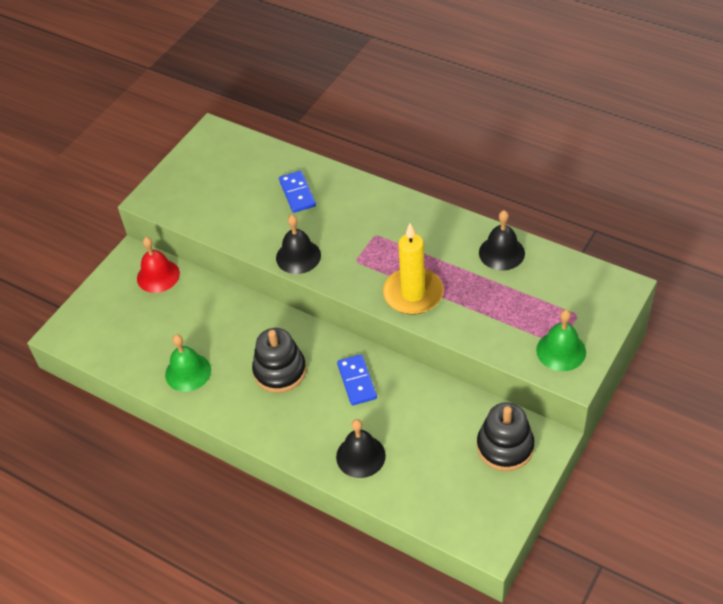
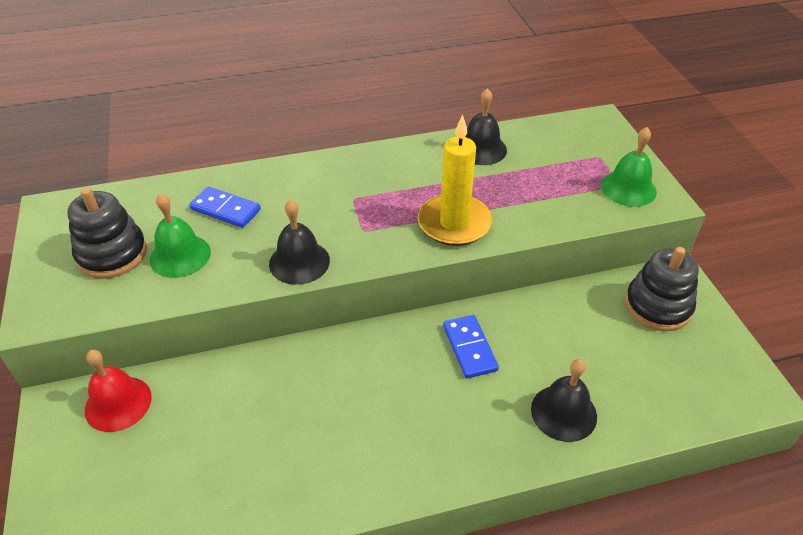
camera: 50 degrees left, 5 degrees down
(188, 372) = (279, 479): green bell -> green bell (180, 255)
(280, 371) = (383, 396): black stacking toy -> black stacking toy (112, 254)
(357, 381) = (470, 348): blue domino -> blue domino turned 45 degrees clockwise

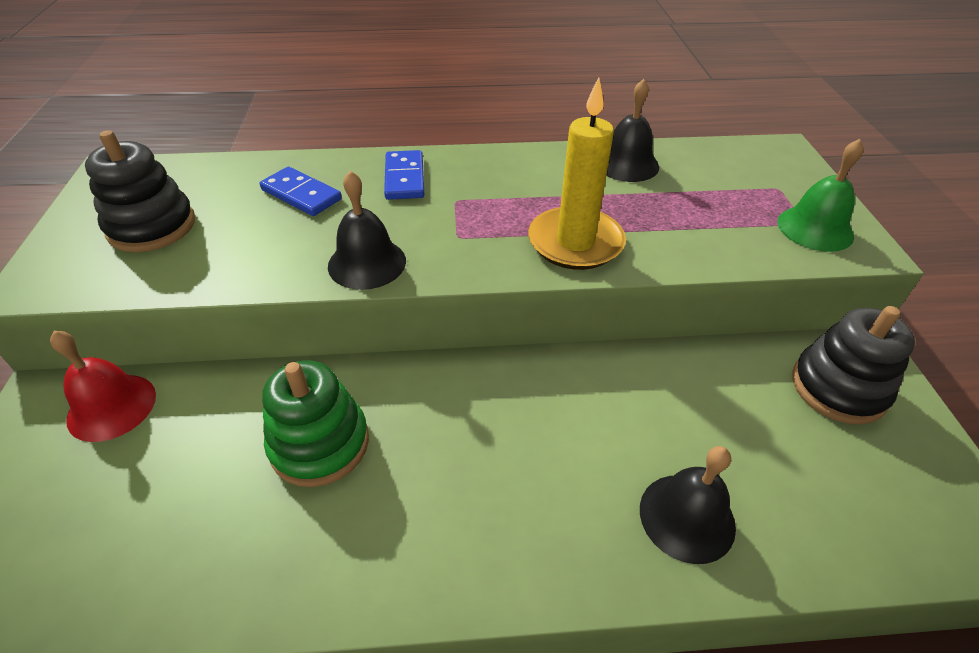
camera: 10 degrees right, 0 degrees up
(180, 255) = (228, 238): green bell -> none
(292, 405) = (319, 443): none -> green stacking toy
(470, 348) = (570, 405): blue domino -> blue domino (405, 178)

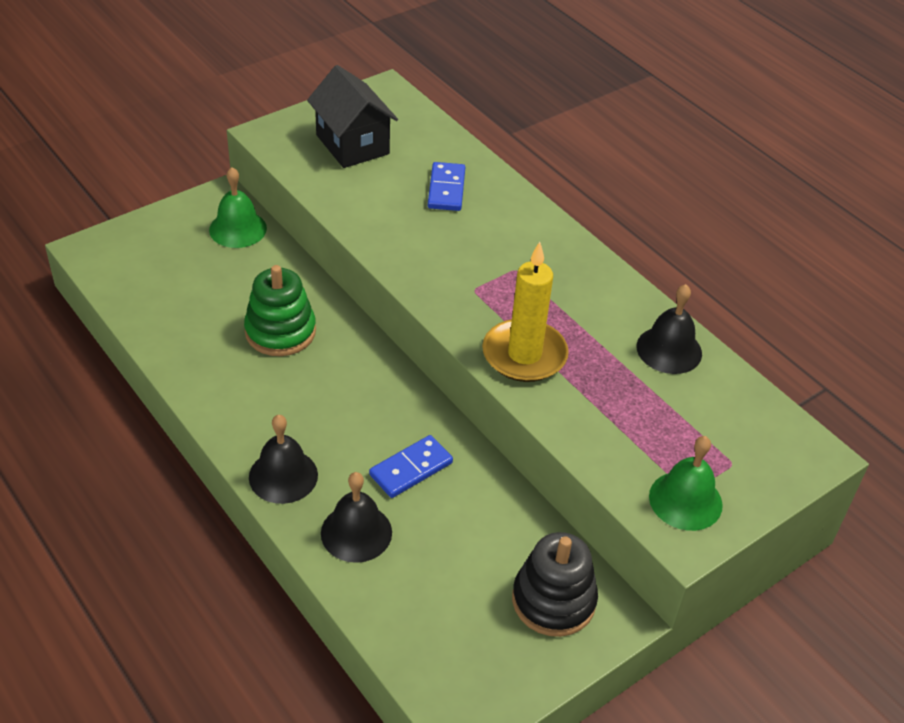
camera: 55 degrees right, 0 degrees up
(112, 407) = (238, 229): red bell -> green bell
(152, 226) = (352, 144): black stacking toy -> black house
(367, 263) = (405, 258): black bell -> black bell (283, 476)
(405, 178) = (517, 229): blue domino -> blue domino (411, 469)

